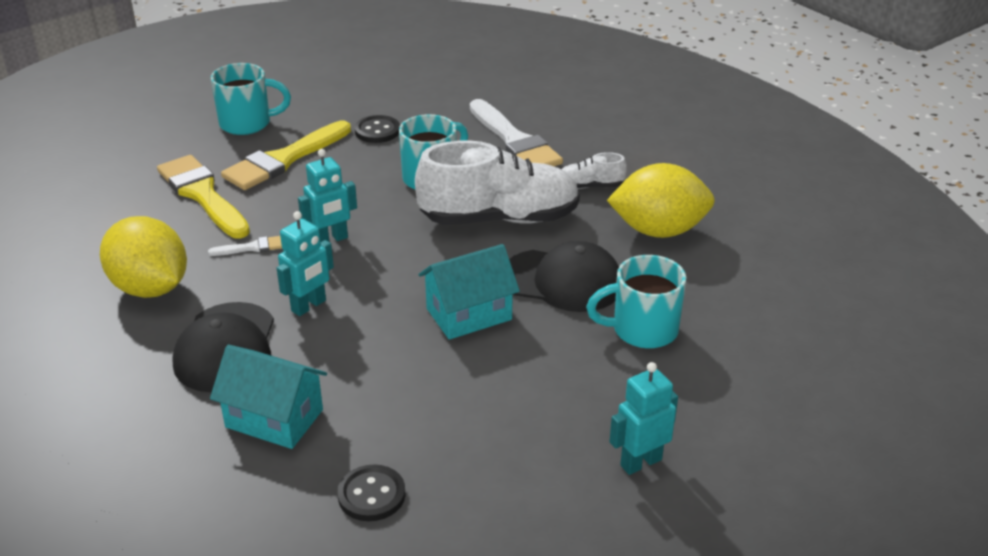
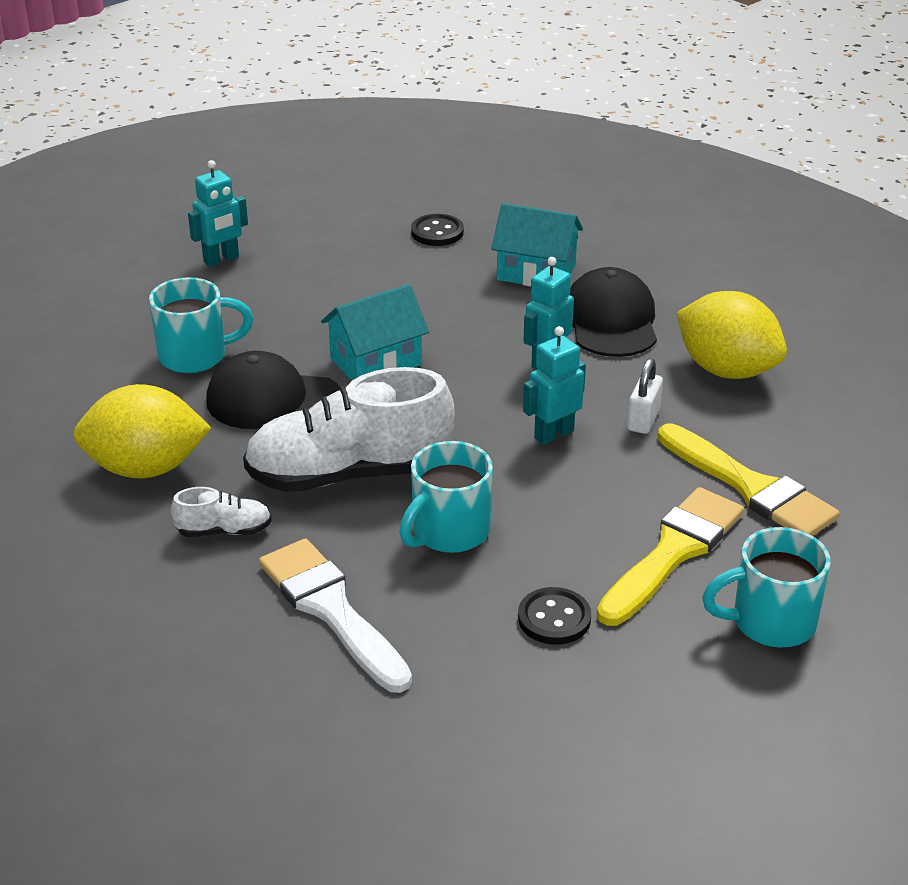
camera: 175 degrees right, 0 degrees up
(252, 248) = (643, 420): white brush -> white padlock

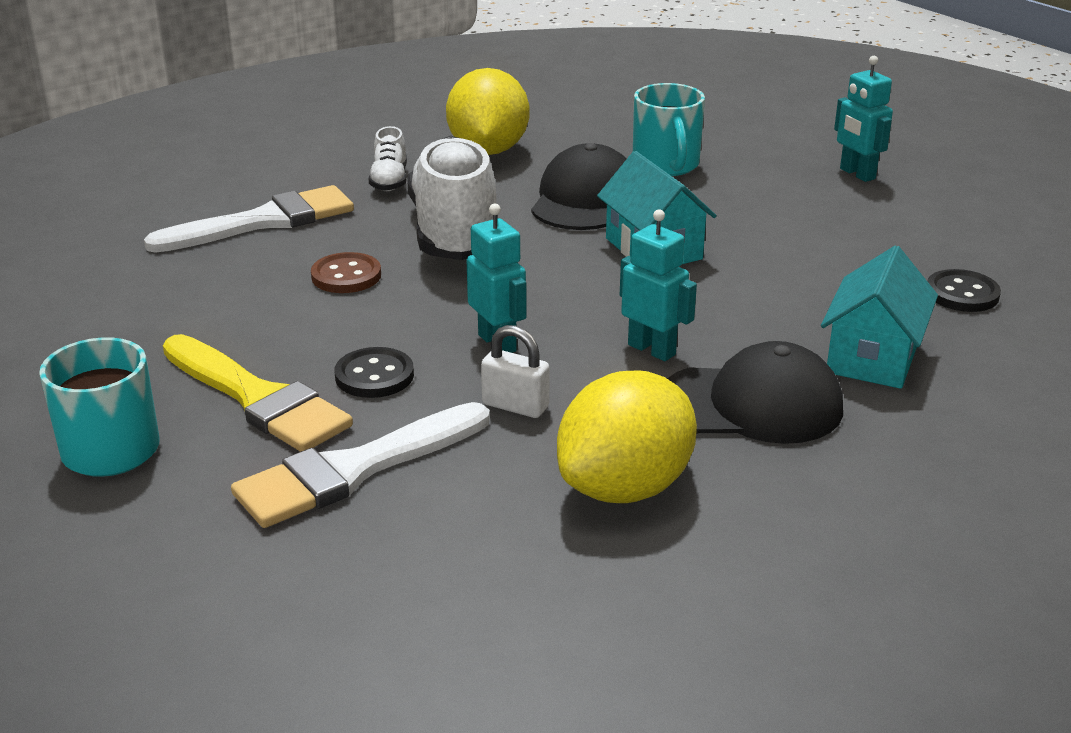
camera: 95 degrees right, 5 degrees down
(448, 532) = (346, 276): turquoise mug -> brown button
(554, 618) = (193, 321): black button -> black button (374, 376)
(750, 487) = (355, 469): yellow brush -> white brush

